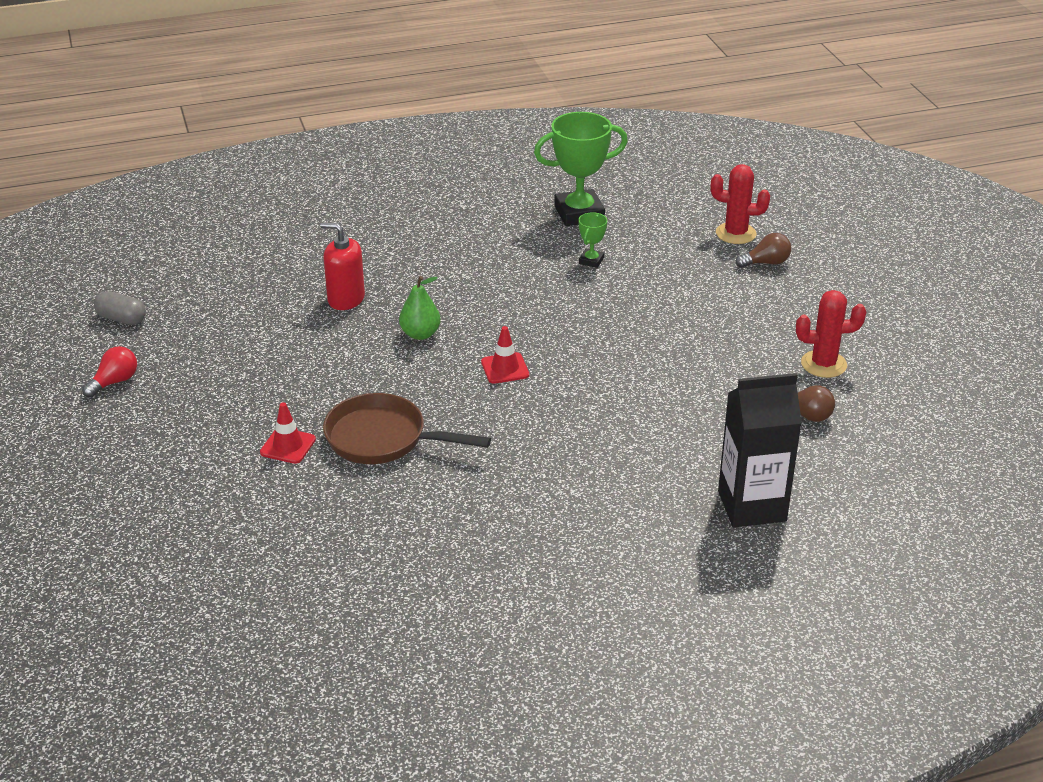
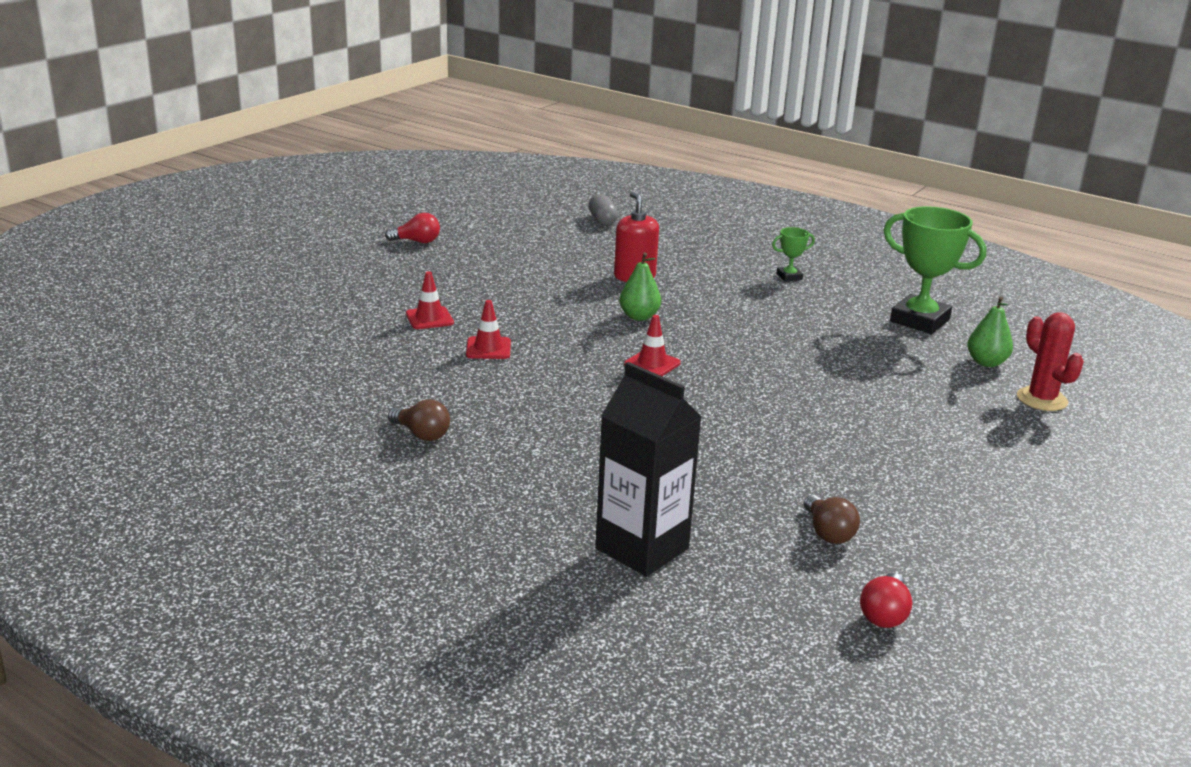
camera: 50 degrees right, 10 degrees down
(121, 319) = (487, 219): grey capsule -> grey capsule (602, 220)
(383, 439) = (488, 348): brown pan -> red traffic cone
(591, 261) = (864, 348): green trophy -> green trophy (789, 277)
(667, 224) = (986, 362): none -> green pear
(766, 263) = (1028, 430): brown light bulb -> brown light bulb (421, 434)
(823, 364) = (927, 516): red cactus -> none
(908, 444) = (884, 614): none -> red light bulb

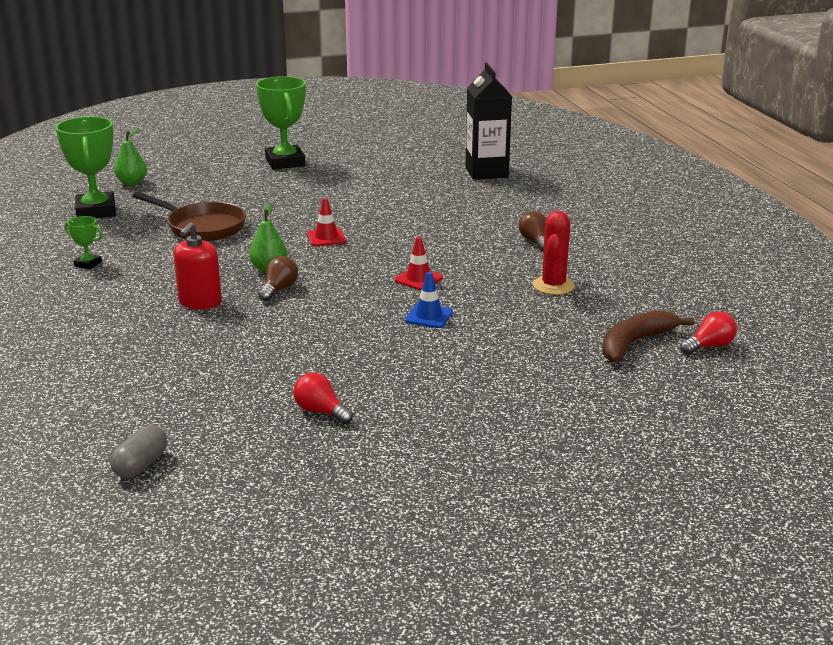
camera: 140 degrees left, 0 degrees up
(212, 348) = (635, 343): none -> brown banana
(429, 318) = (429, 316): red traffic cone -> blue traffic cone
(602, 220) = (90, 375): grey capsule -> grey capsule (141, 465)
(789, 336) = (202, 227): none -> brown pan
(828, 533) = (393, 156): brown light bulb -> brown light bulb (279, 289)
(884, 614) = (423, 135): red light bulb -> red light bulb (709, 346)
(925, 458) = (285, 162): none -> green trophy
(1042, 399) = (159, 163): red cactus -> red cactus (553, 286)

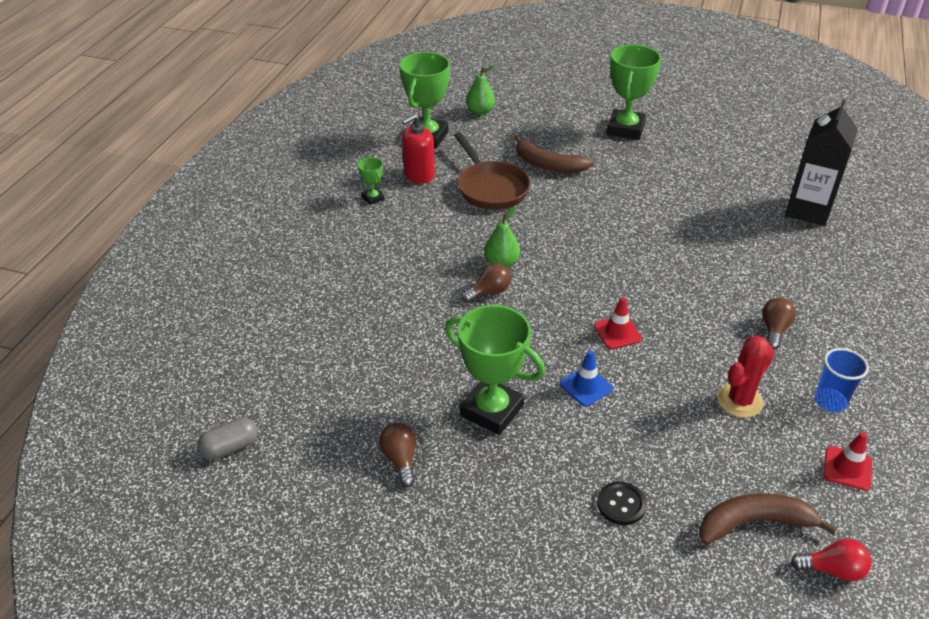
camera: 35 degrees right, 15 degrees up
(200, 302) = (416, 280): red soap dispenser -> red soap dispenser (419, 175)
(240, 200) = (548, 165): none -> brown banana
(320, 411) = (400, 460): red light bulb -> brown light bulb
(326, 238) = (581, 243): red traffic cone -> red traffic cone (847, 468)
(366, 356) = (491, 410): none -> green trophy
(532, 369) = (621, 504): none -> black button
(615, 265) = (830, 401): none -> blue cup

